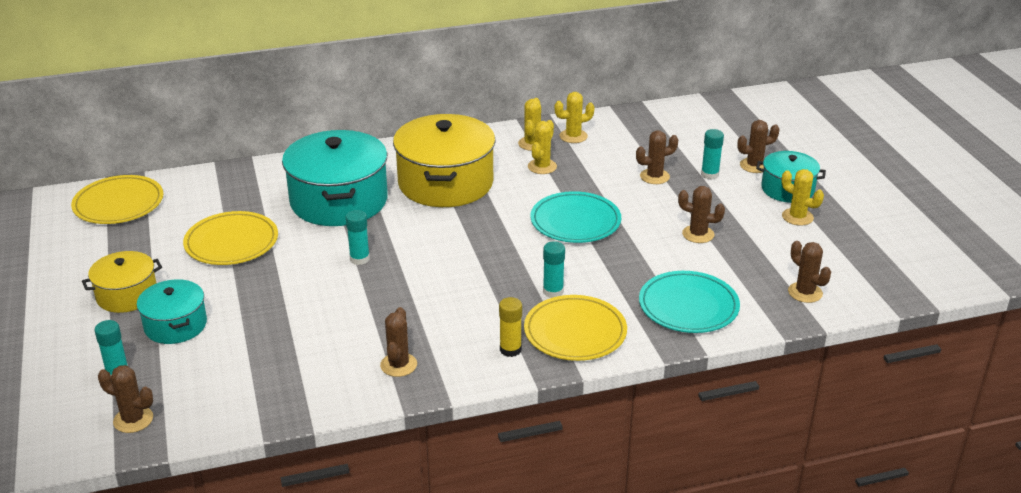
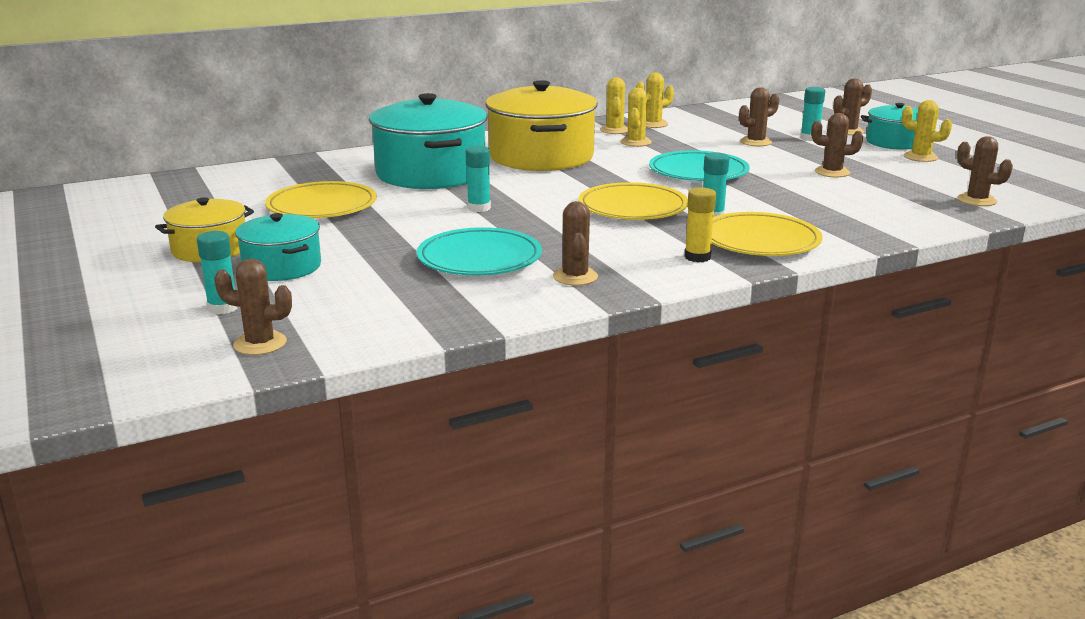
camera: 10 degrees left, 10 degrees down
(118, 204) = (173, 189): yellow plate -> yellow plate (632, 207)
(688, 306) = (866, 216): turquoise plate -> turquoise plate (479, 258)

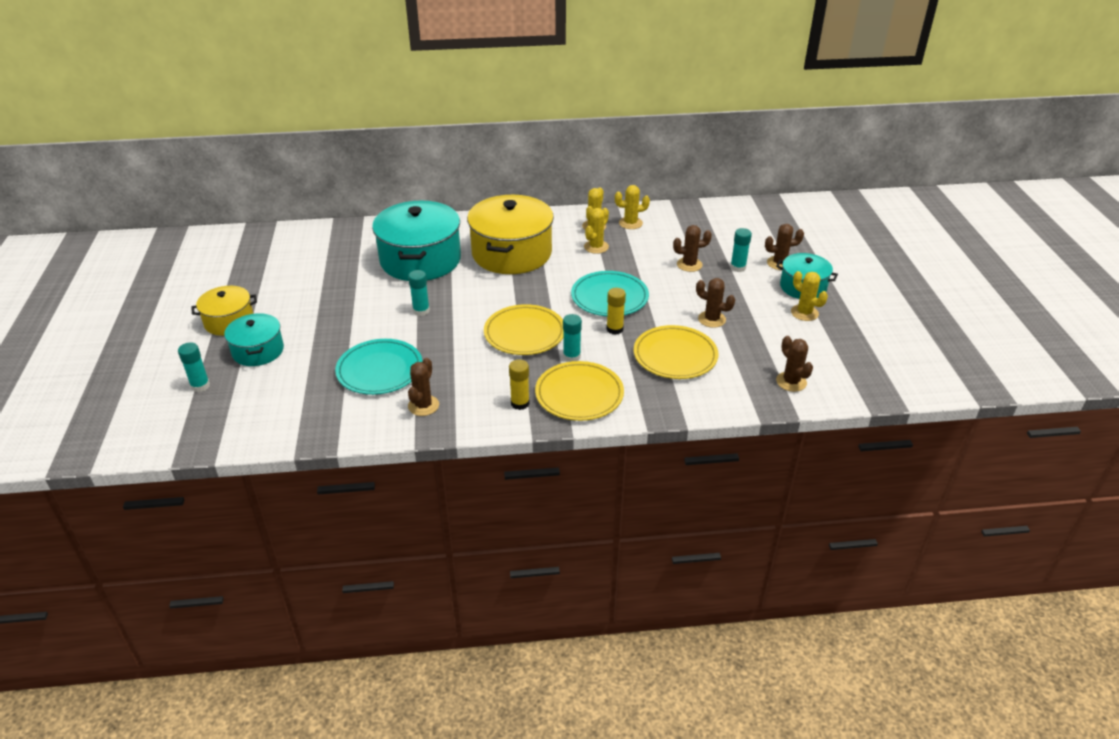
camera: 20 degrees right, 15 degrees up
(260, 343) = (199, 426): brown cactus -> none
(322, 206) = (324, 286): yellow plate -> yellow plate (675, 356)
(735, 191) = (614, 329): none -> yellow glue stick

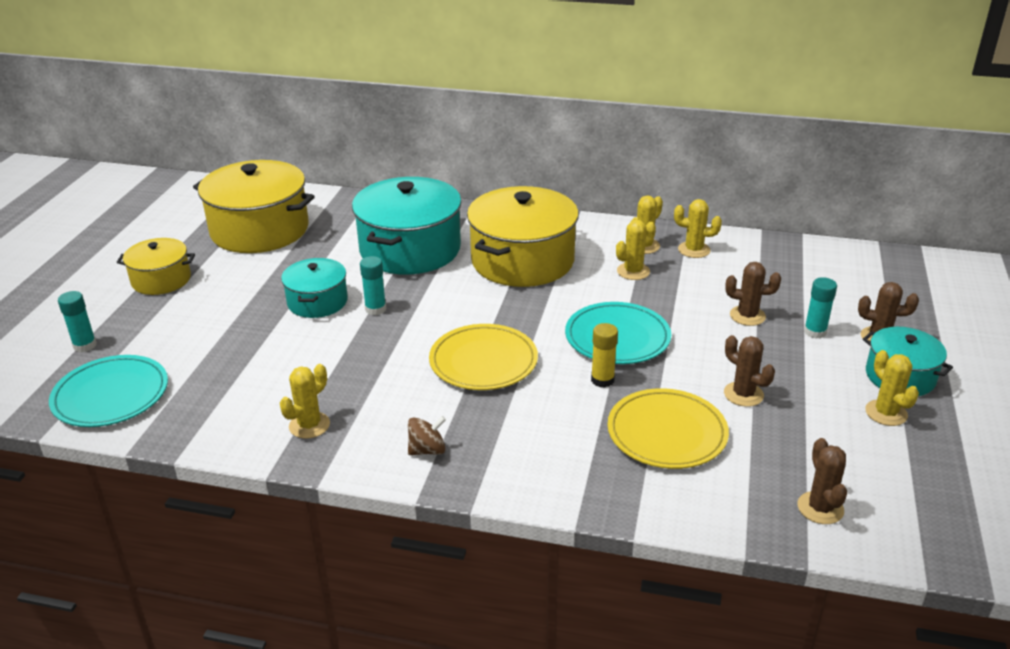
camera: 20 degrees right, 5 degrees down
(258, 351) = (169, 319): turquoise pot -> turquoise pot (317, 302)
(286, 266) = (259, 230): none -> yellow pot
(380, 370) = (286, 370): turquoise plate -> turquoise plate (111, 395)
(423, 405) = (309, 425): brown cactus -> yellow cactus
(520, 403) = (427, 450): yellow glue stick -> brown spinning top
(571, 356) = (527, 404): turquoise glue stick -> none
(579, 394) = (509, 456): yellow plate -> none

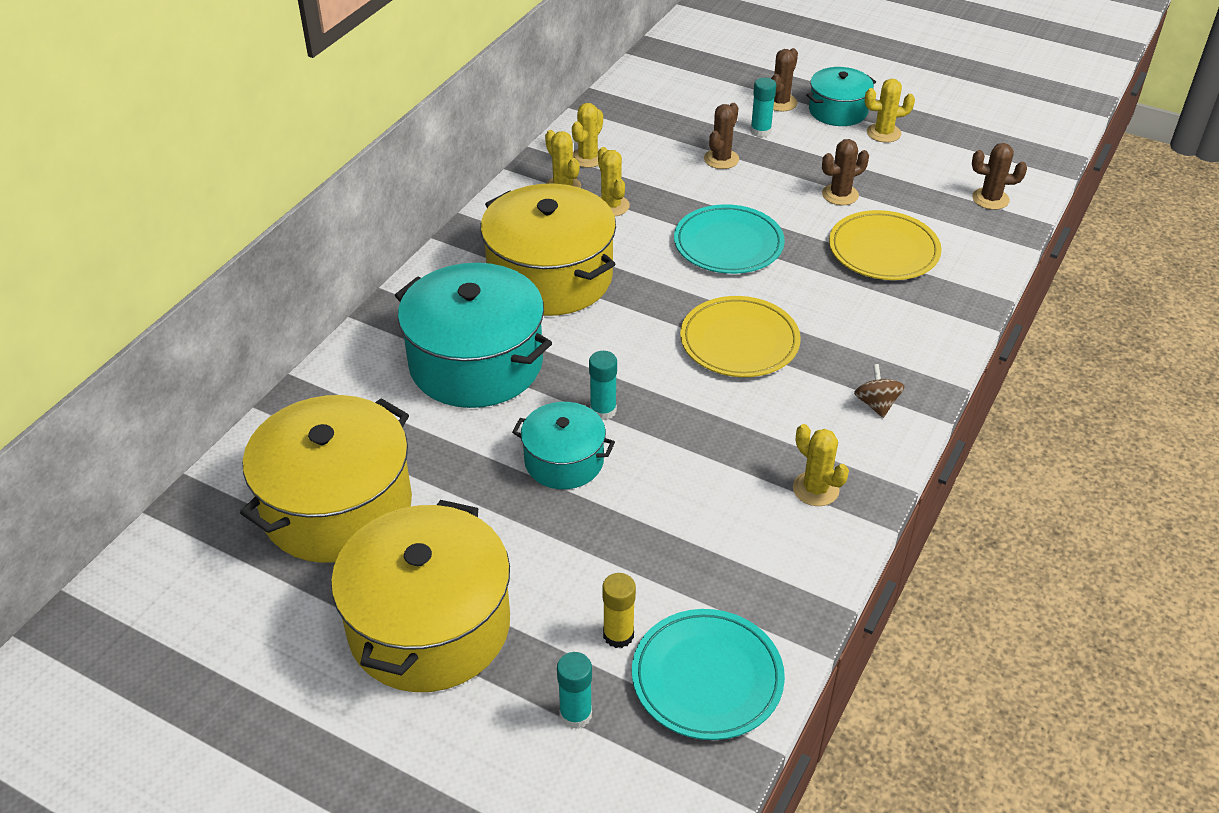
camera: 75 degrees left, 10 degrees up
(161, 280) = (429, 626): yellow pot -> yellow pot, size x1.82
(602, 380) = (795, 269): yellow glue stick -> yellow glue stick (618, 635)

